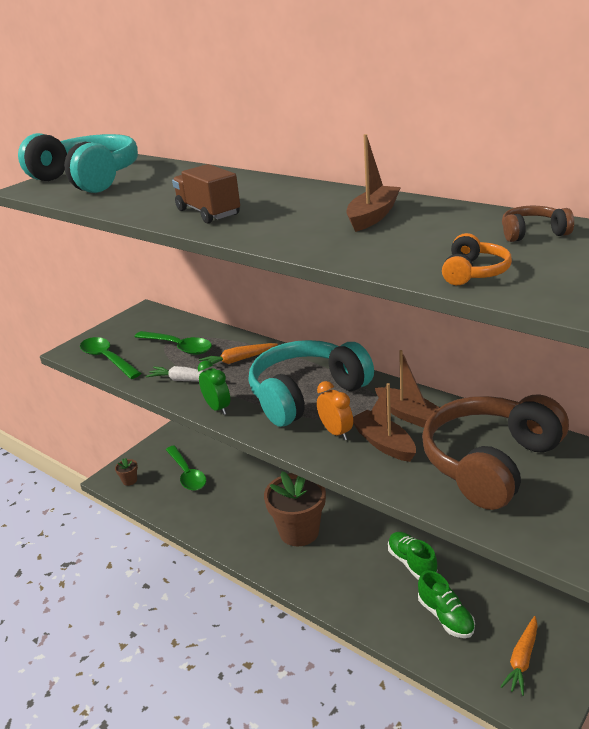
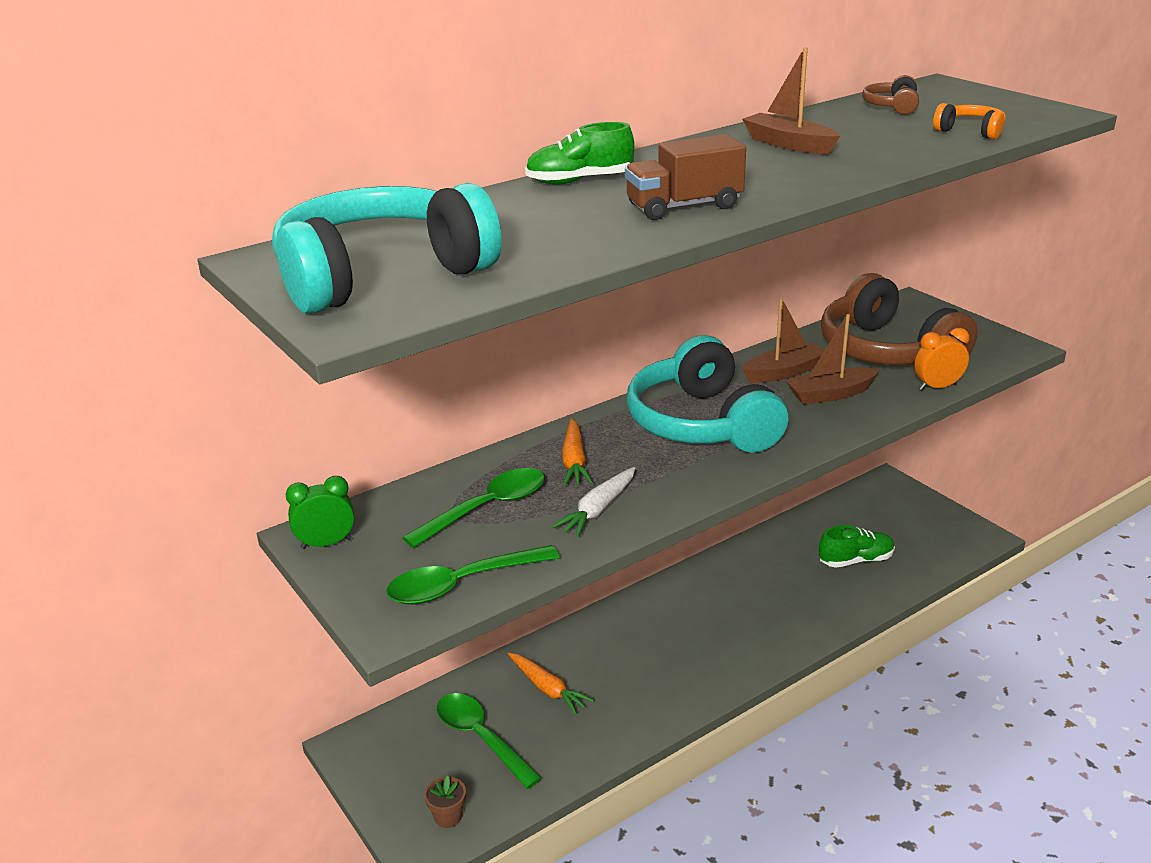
camera: 75 degrees left, 0 degrees up
(187, 474) = (480, 738): green spoon -> green spoon turned 120 degrees counterclockwise
(217, 408) = (693, 489): green clock -> green clock (326, 544)
(299, 531) = (677, 639): brown flower pot -> none
(336, 432) = (795, 417): orange clock -> orange clock (937, 387)
(411, 563) = (771, 563): green shoe -> green shoe (579, 181)
(522, 659) = (919, 530): orange carrot -> orange carrot (547, 688)

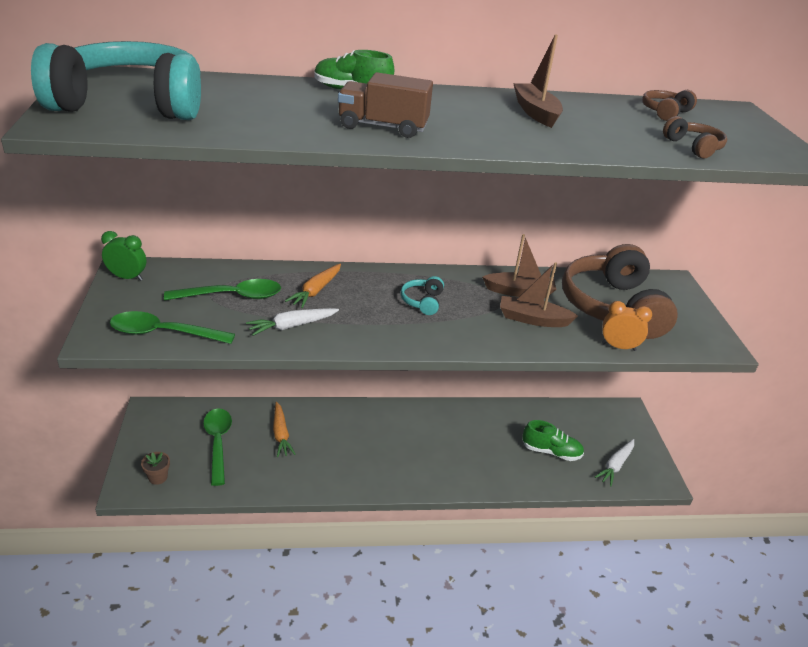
camera: 25 degrees right, 5 degrees up
(702, 423) = (422, 301): turquoise headphones -> turquoise headphones, size x0.41
(928, 543) = (615, 465): none -> white carrot
(970, 131) = (693, 147): orange headphones -> brown headphones

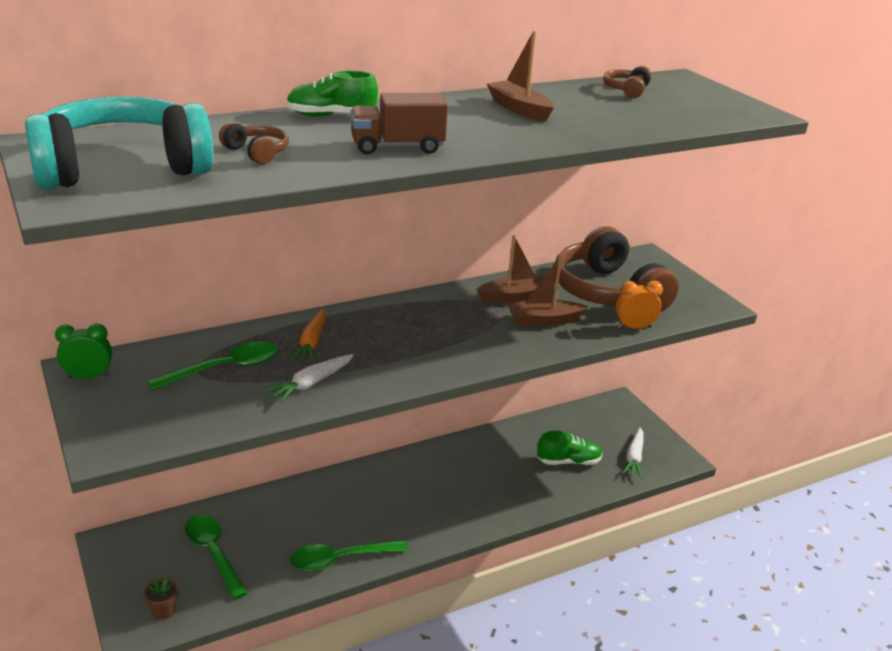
camera: 20 degrees left, 5 degrees down
(163, 333) = (176, 425): green spoon -> green spoon (340, 559)
(281, 434) = (280, 523): orange carrot -> none
(422, 301) = (428, 328): turquoise headphones -> none
(693, 147) = (675, 118): brown headphones -> brown headphones (257, 153)

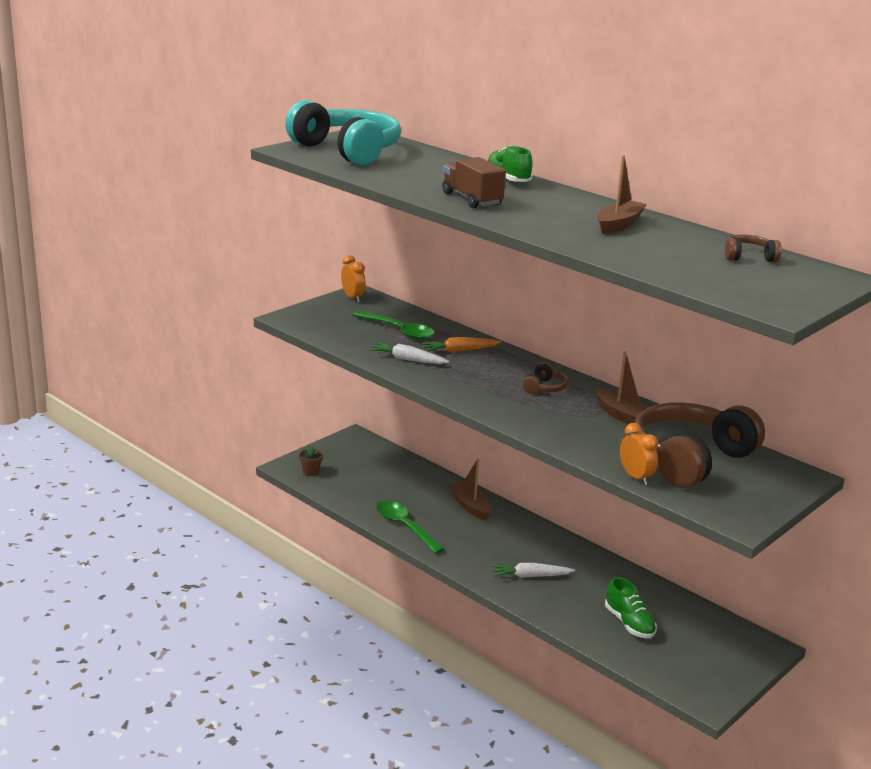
camera: 70 degrees right, 5 degrees down
(88, 377) = (352, 298): green clock -> orange clock
(213, 553) = (373, 475): green spoon -> none
(257, 153) = (410, 171): brown headphones -> brown headphones (544, 388)
(543, 320) = (596, 433): brown boat -> brown boat (470, 506)
(634, 457) = (677, 666): white carrot -> white carrot (531, 576)

